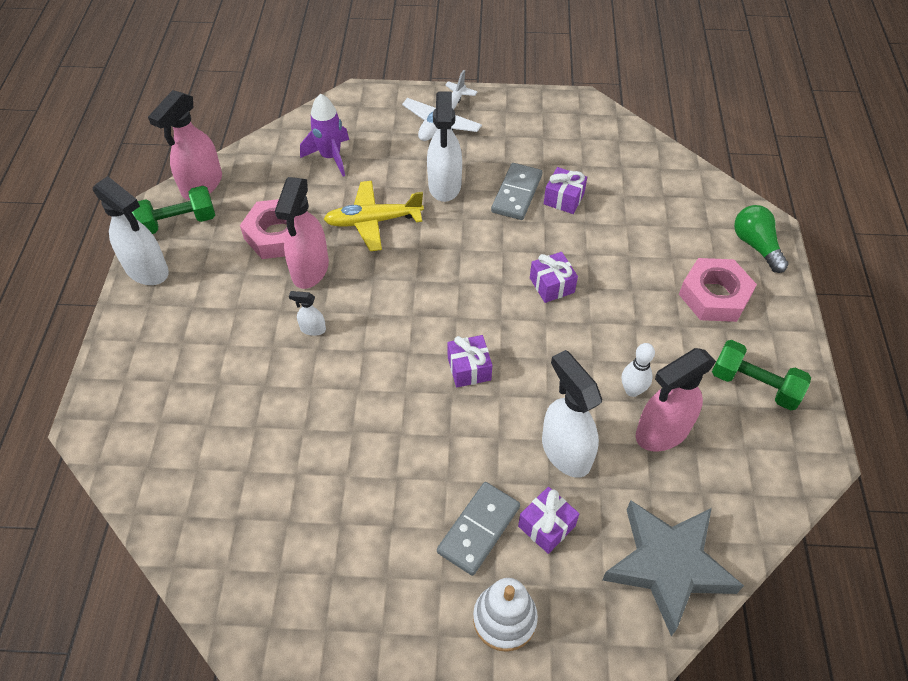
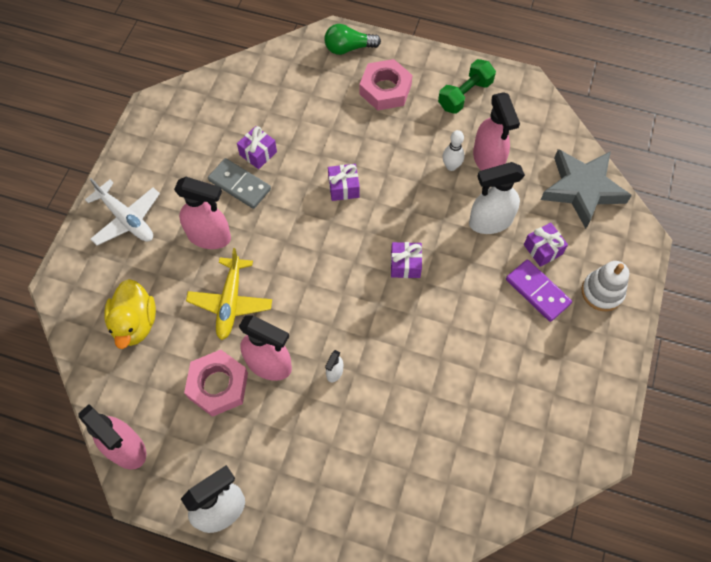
camera: 75 degrees left, 10 degrees up
(178, 222) = (169, 476): green dumbbell -> none
(330, 157) = (135, 323): purple rocket -> yellow duck
(444, 186) = (209, 236): white spray bottle -> pink spray bottle
(479, 529) = (537, 291): grey domino -> purple domino

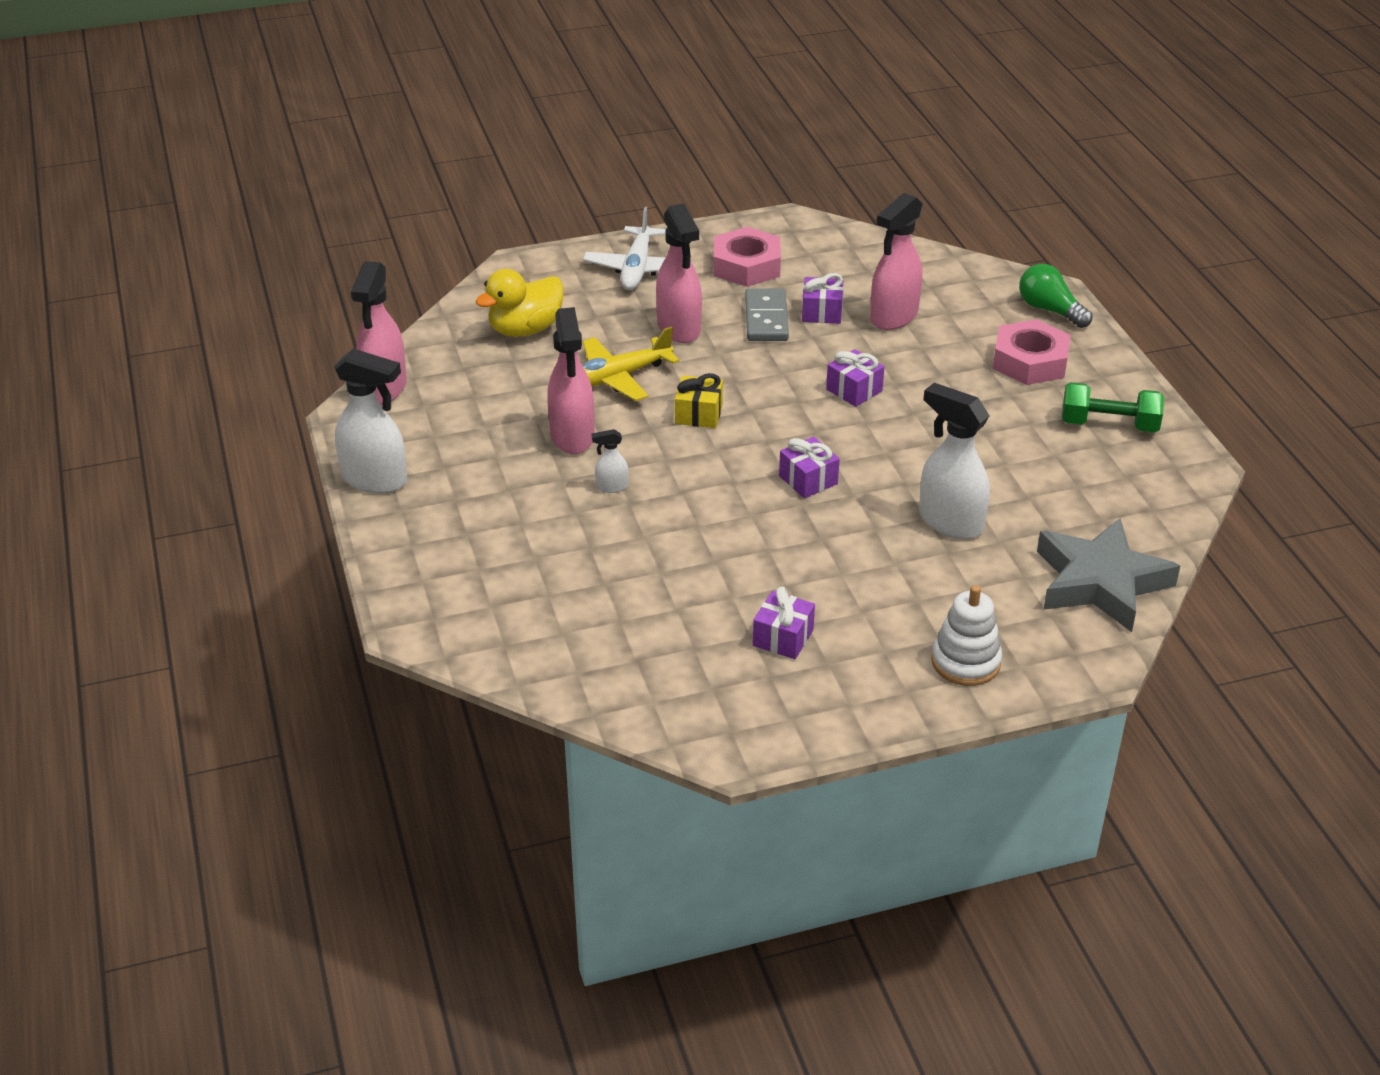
camera: 55 degrees right, 25 degrees down
(218, 385) = (512, 413): pink nut -> pink nut (746, 266)
(302, 281) = (698, 414): none -> yellow gift
(451, 166) = (989, 458): white bowling pin -> none
(488, 160) = (1038, 483): pink spray bottle -> pink spray bottle (893, 317)
(537, 291) = (898, 603): purple domino -> none
(543, 249) = (965, 583): purple gift -> purple gift (783, 638)

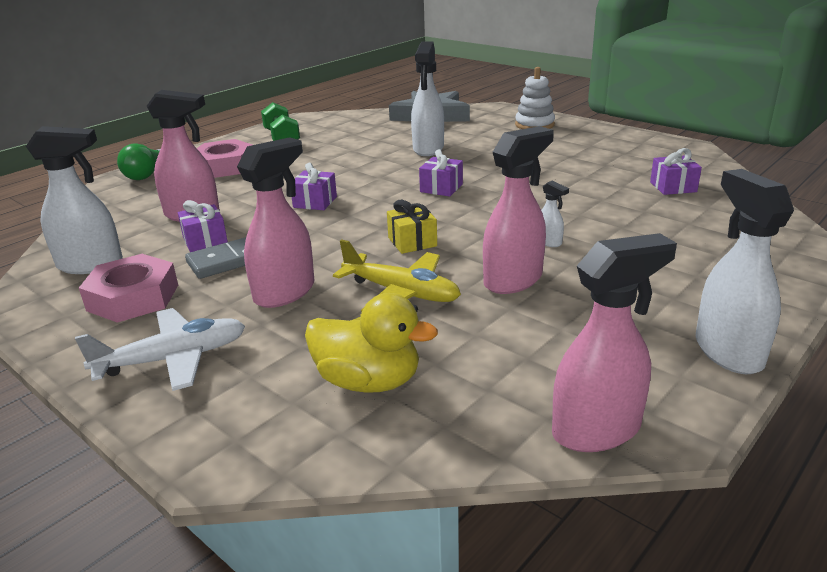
camera: 120 degrees left, 10 degrees down
(783, 638) = (592, 158): purple gift -> purple gift (673, 187)
(830, 255) = (91, 265): none -> white spray bottle

